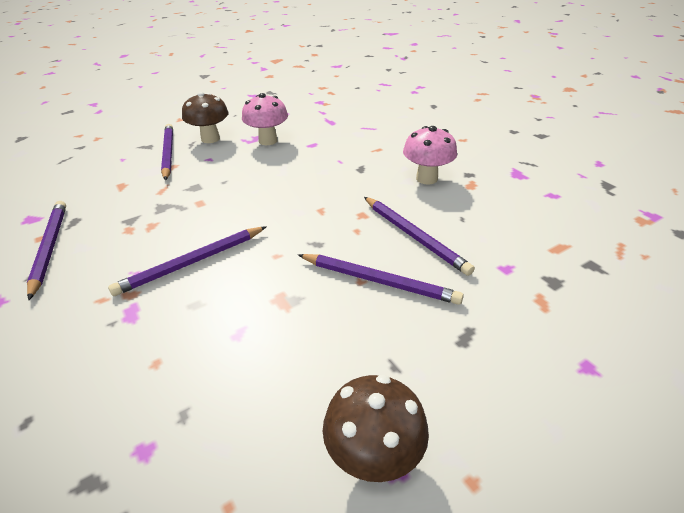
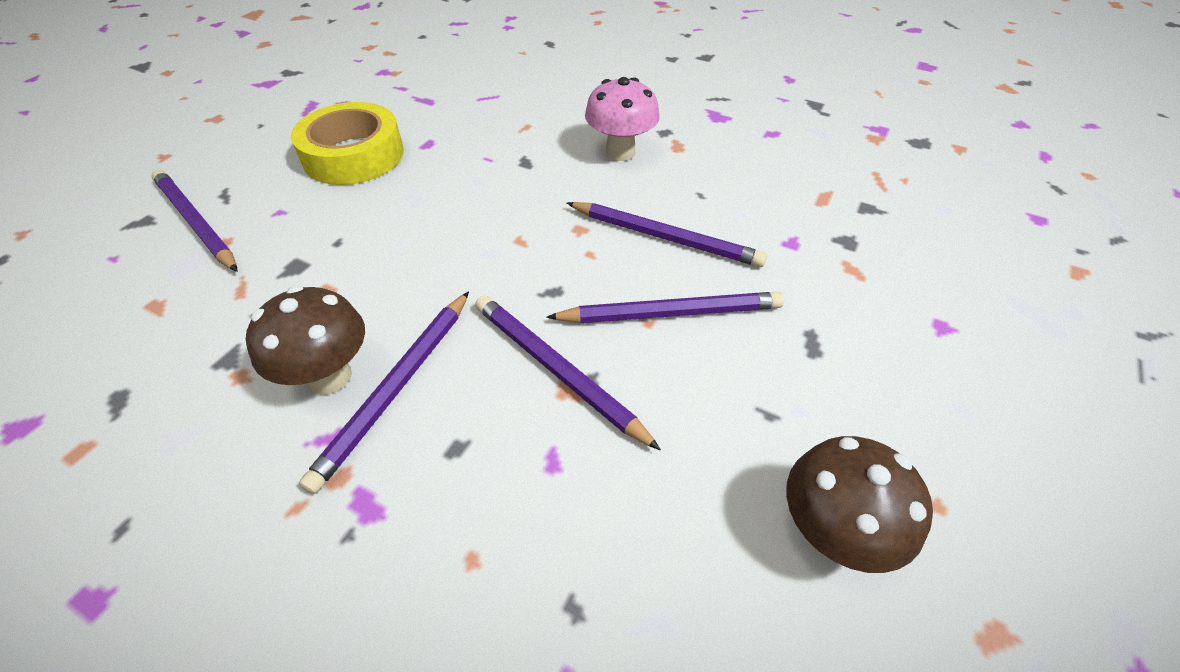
camera: 30 degrees left, 10 degrees up
(50, 248) = (113, 464): purple pencil -> purple pencil (557, 370)
(210, 139) = (252, 177): brown mushroom -> brown mushroom (329, 376)
(268, 141) = (353, 155): pink mushroom -> yellow tape

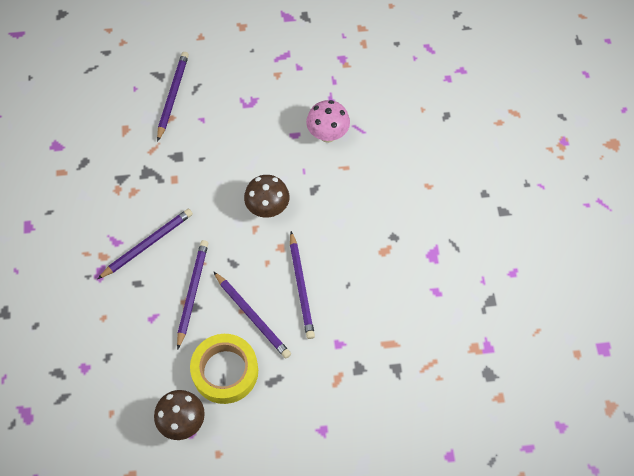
camera: 55 degrees right, 15 degrees up
(329, 376) = (136, 218): brown mushroom -> brown mushroom (268, 208)
(353, 155) = (260, 112): yellow tape -> yellow tape (225, 371)
(396, 387) = (147, 244): purple pencil -> purple pencil turned 150 degrees clockwise
(620, 152) = (356, 227): pink mushroom -> pink mushroom (327, 134)

